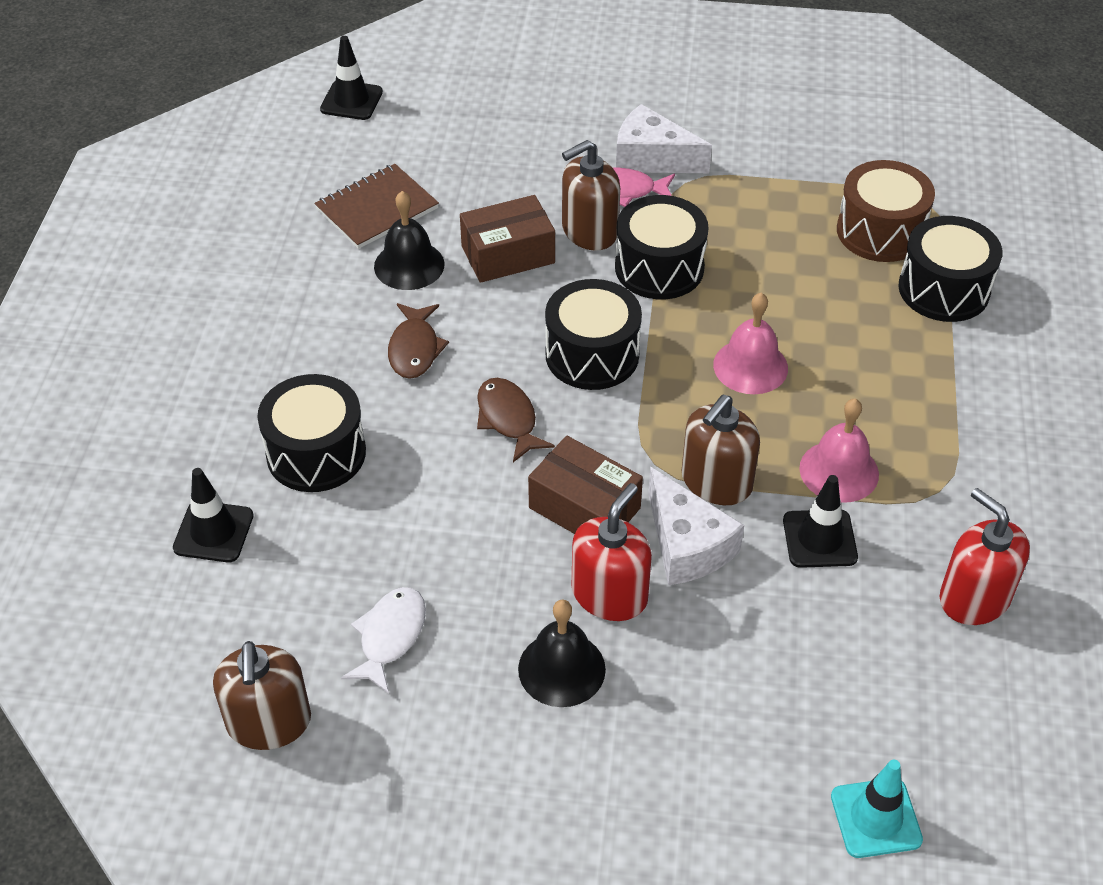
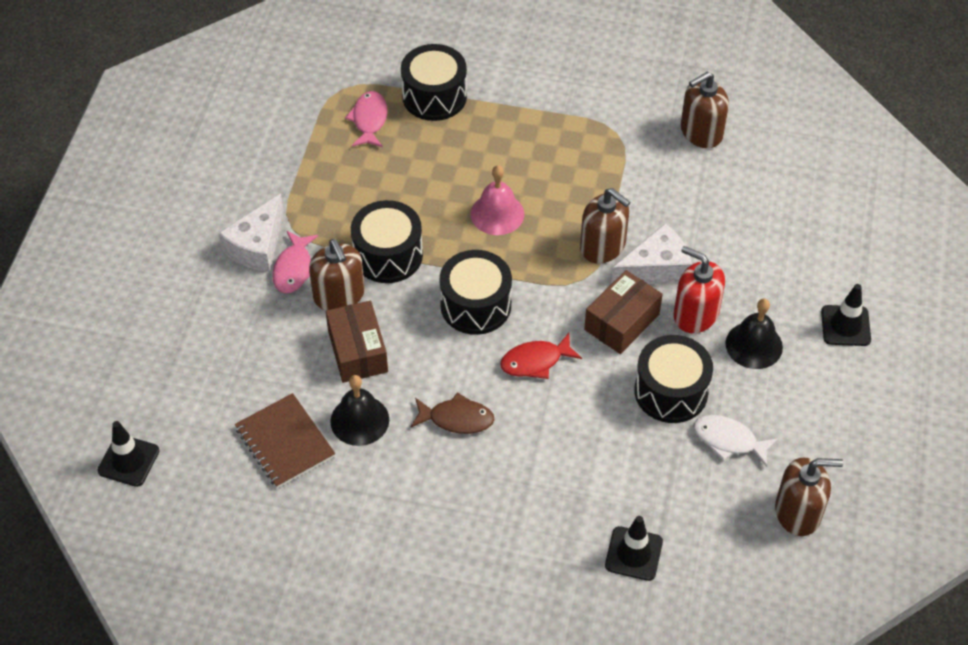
camera: 85 degrees left, 5 degrees up
(316, 453) = (560, 486): black drum -> black drum (671, 391)
(508, 419) = (535, 361): brown fish -> red fish
(819, 539) = (653, 199): black traffic cone -> black traffic cone (845, 326)
(839, 471) = (597, 180): pink bell -> none
(876, 818) = (853, 204): turquoise traffic cone -> none
(880, 232) = (369, 120): brown drum -> pink fish
(974, 598) = (701, 132): red soap dispenser -> brown soap dispenser

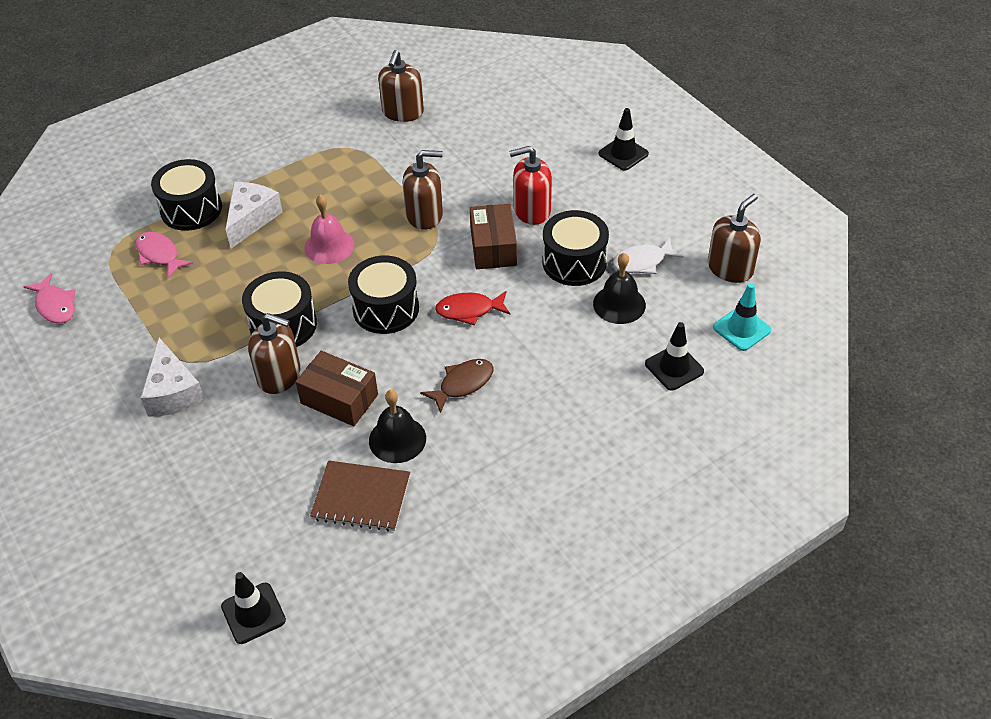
camera: 45 degrees left, 5 degrees down
(294, 269) = (222, 385): pink fish -> pink fish (55, 305)
(535, 361) = (469, 310): red fish -> red fish turned 60 degrees clockwise
(656, 268) = (474, 203): white cheese -> white cheese (251, 219)
(734, 573) = (741, 329): none -> turquoise traffic cone
(754, 345) = (587, 201): black bell -> black bell (619, 304)

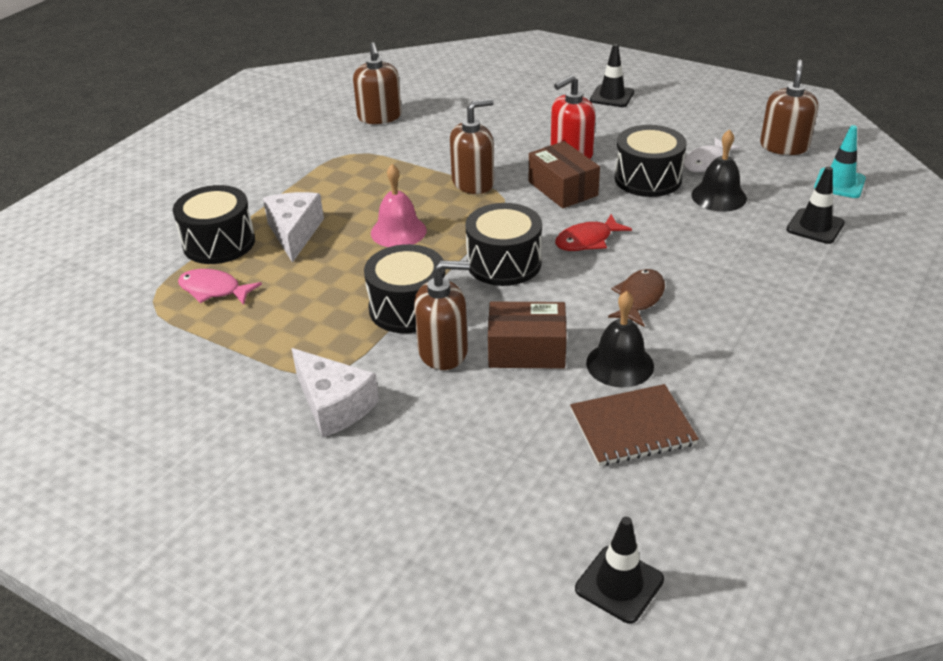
camera: 25 degrees left, 10 degrees down
(55, 305) = (119, 371): pink fish -> none

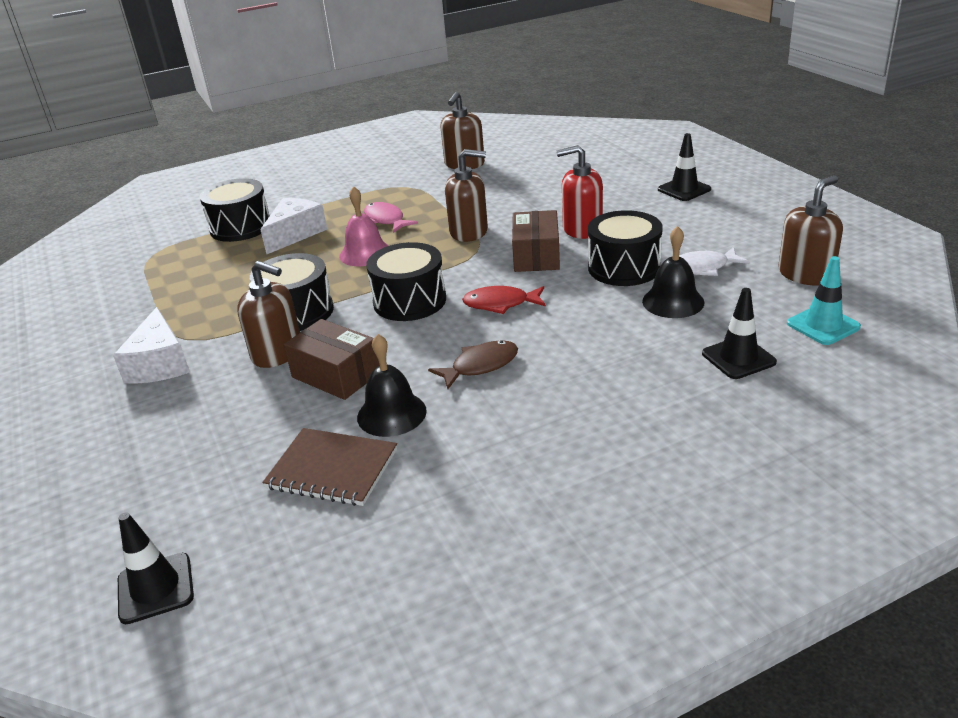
camera: 35 degrees right, 5 degrees down
(214, 290) = (196, 258): pink fish -> pink fish (386, 220)

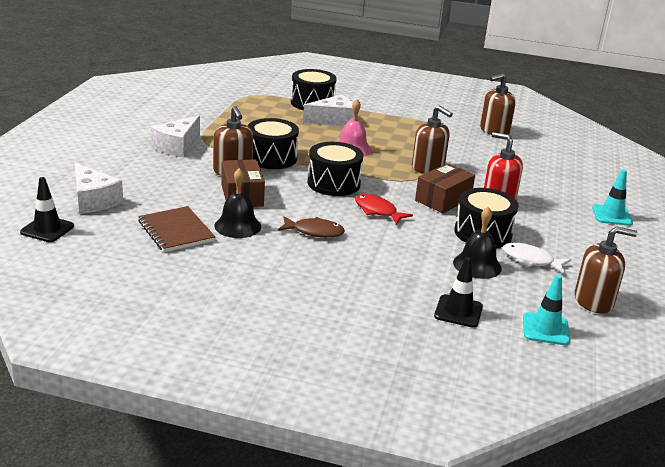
camera: 35 degrees right, 5 degrees down
(158, 502) = (93, 200): none -> white cheese
(386, 220) = (393, 138): pink fish -> none
(684, 189) = (612, 215): black traffic cone -> turquoise traffic cone

